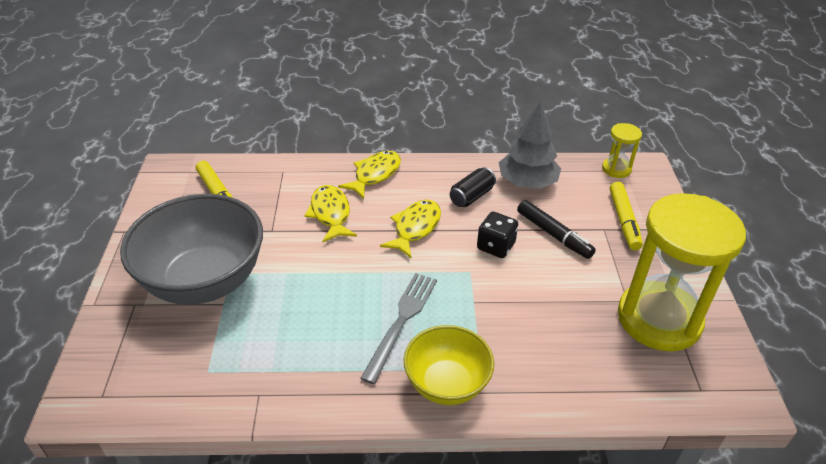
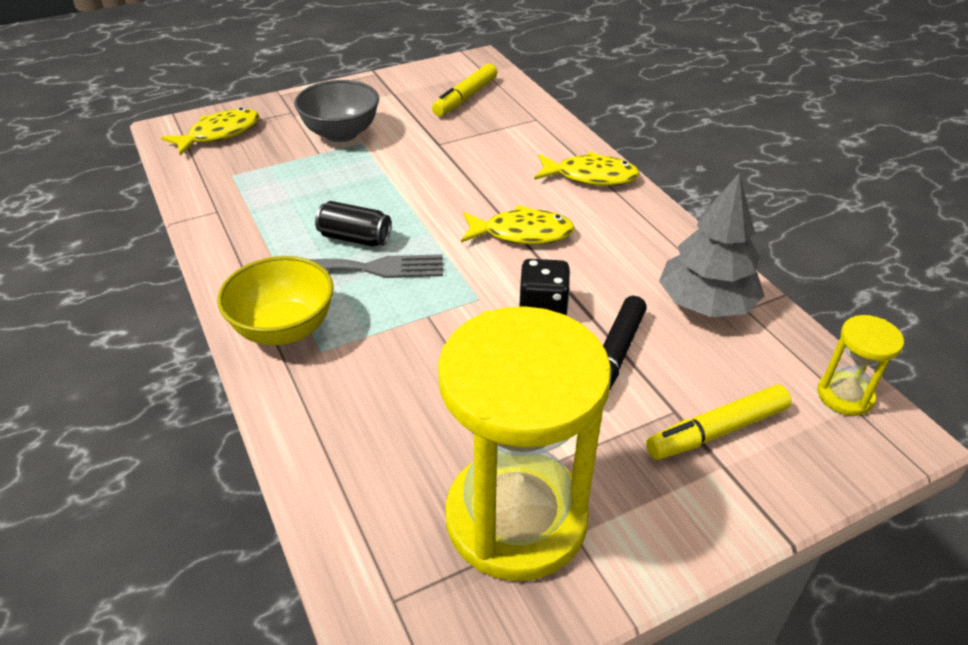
camera: 65 degrees right, 0 degrees up
(204, 281) = (341, 133): grey bowl -> grey bowl, size x0.59
(330, 214) = (494, 169): yellow fish -> yellow fish (219, 134)
(471, 196) = (623, 261): black can -> black can (355, 238)

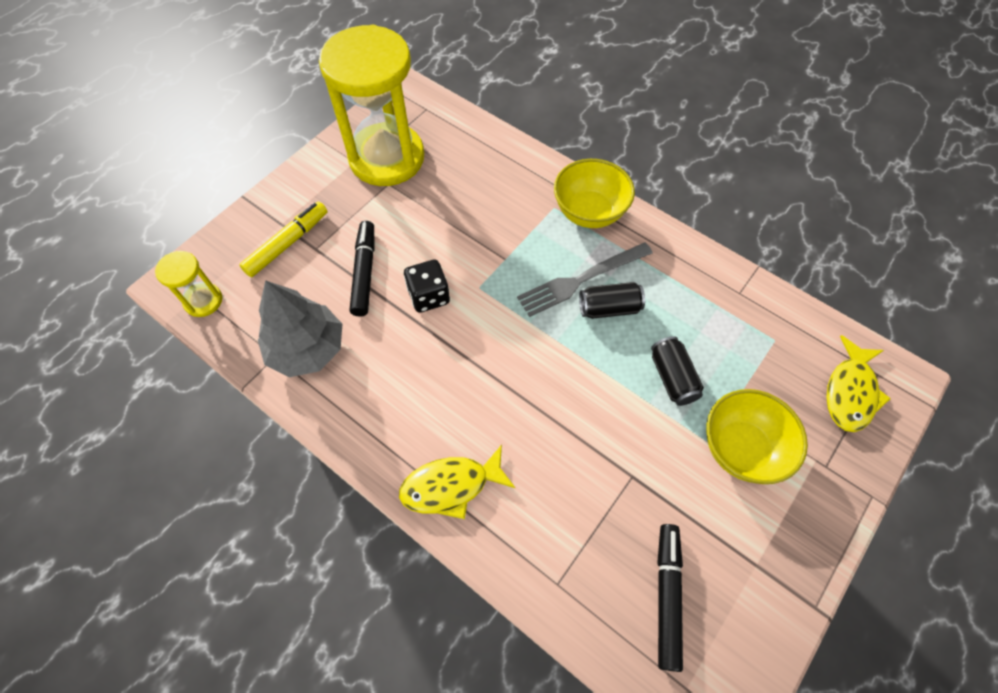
camera: 155 degrees right, 20 degrees up
(341, 133) = (741, 448): grey bowl -> yellow bowl
(349, 179) = (672, 377): none -> black can
(465, 98) = (666, 596): yellow marker -> black marker
(522, 233) = (480, 370): yellow fish -> none

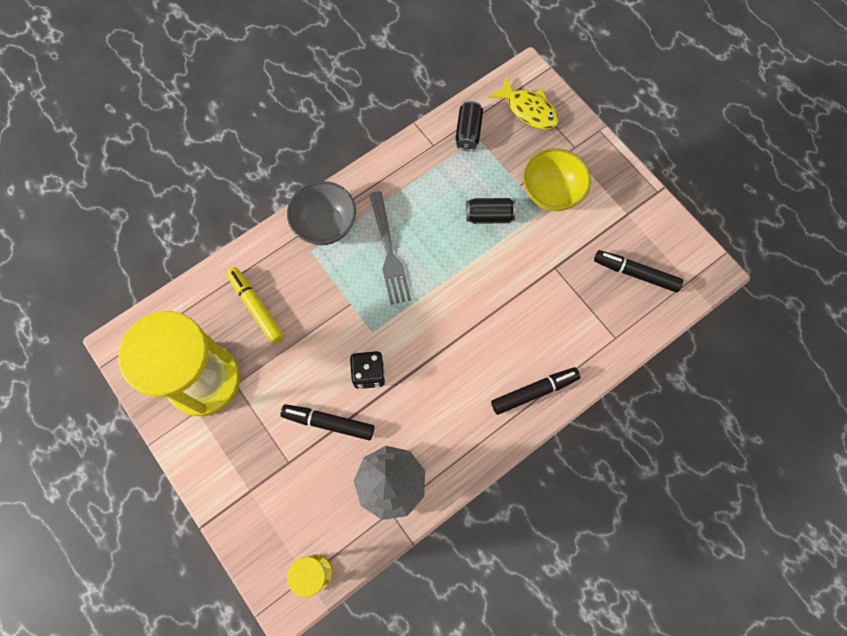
camera: 75 degrees left, 10 degrees up
(287, 244) = (275, 487): yellow marker -> yellow marker (256, 307)
(451, 486) = (534, 391): yellow fish -> black marker
(589, 212) = (325, 225): yellow bowl -> grey bowl
(609, 308) = (420, 239): black can -> black can (468, 132)

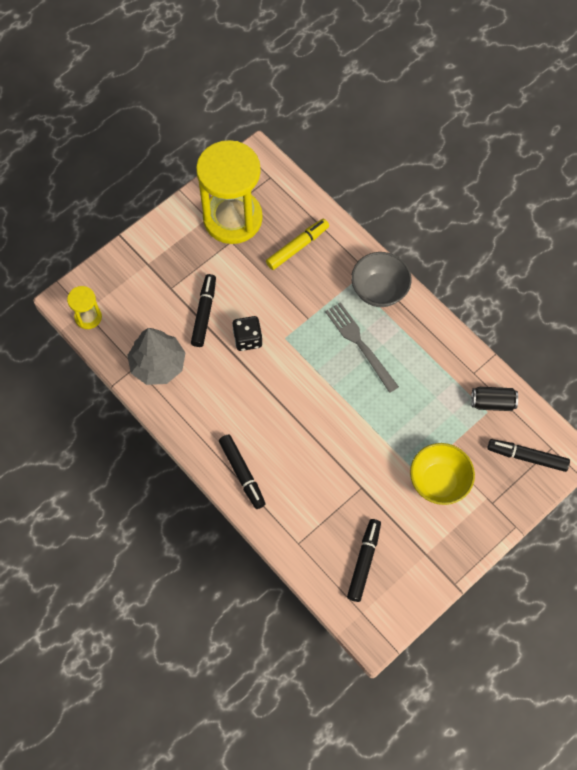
camera: 85 degrees right, 5 degrees down
(389, 252) = (360, 344): grey fork -> grey fork turned 75 degrees clockwise
(489, 216) = (406, 426): black can -> none
(528, 110) = (527, 457): yellow fish -> black marker

